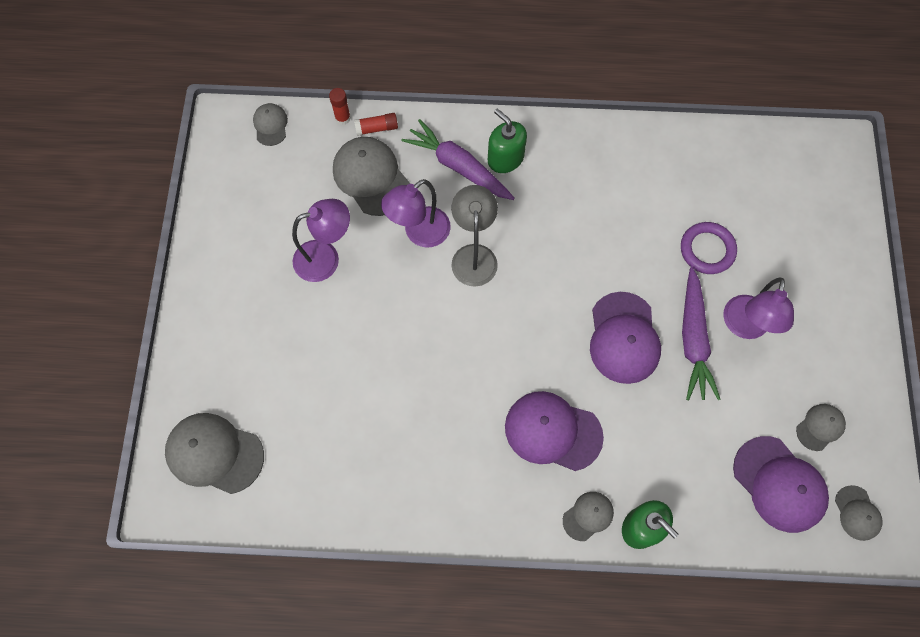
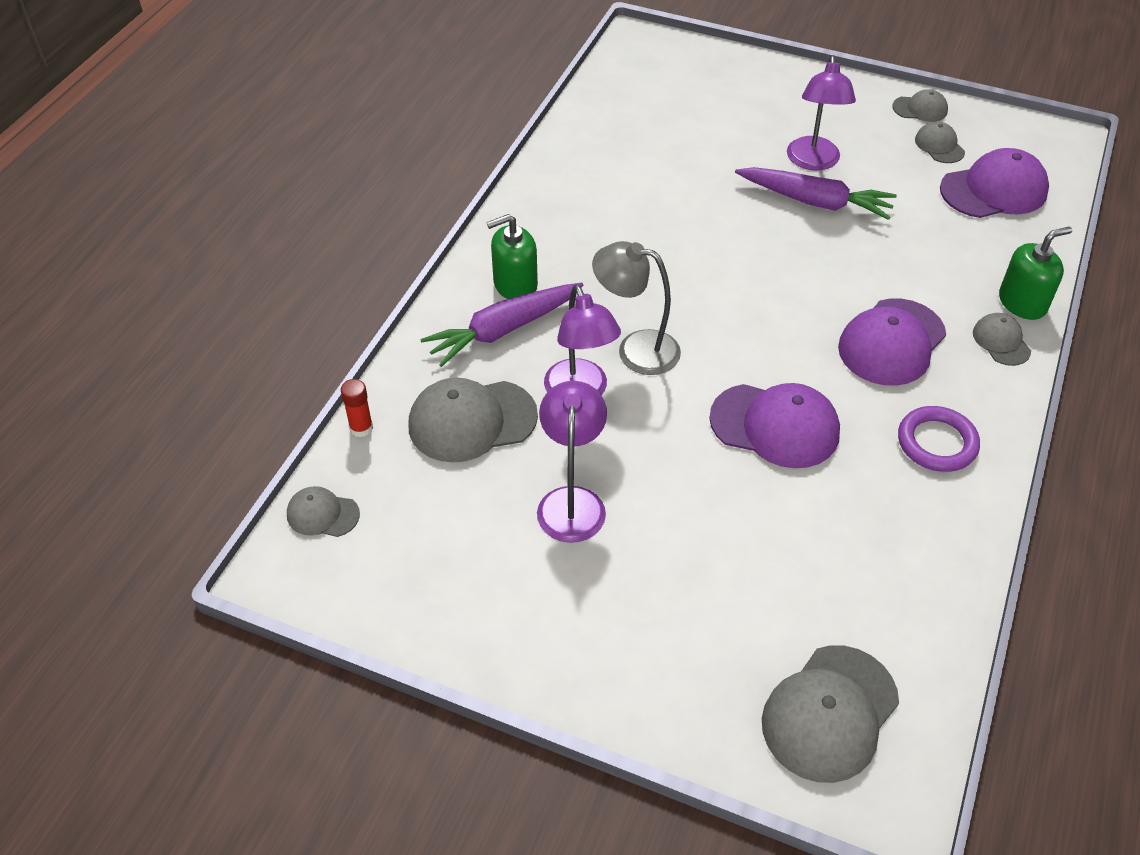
camera: 70 degrees left, 20 degrees down
(377, 128) = (399, 395): red glue stick -> none
(624, 338) = (794, 252): purple cap -> purple cap (775, 426)
(707, 250) = (713, 161): purple ring -> purple ring (937, 443)
(744, 327) = (813, 162): purple lamp -> purple lamp turned 60 degrees clockwise
(857, 513) = (1034, 150): grey cap -> grey cap (920, 109)

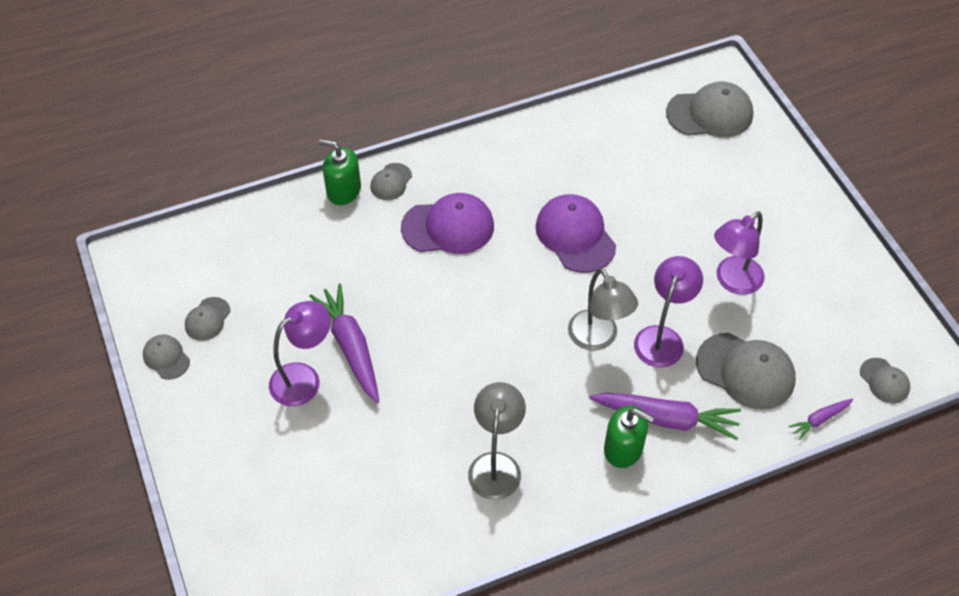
camera: 135 degrees left, 5 degrees up
(361, 428) = (819, 420): red glue stick -> purple carrot
(600, 209) = (496, 465): none -> grey lamp
(937, 443) = (505, 166): purple ring -> none
(994, 190) = (234, 262): purple cap -> none

